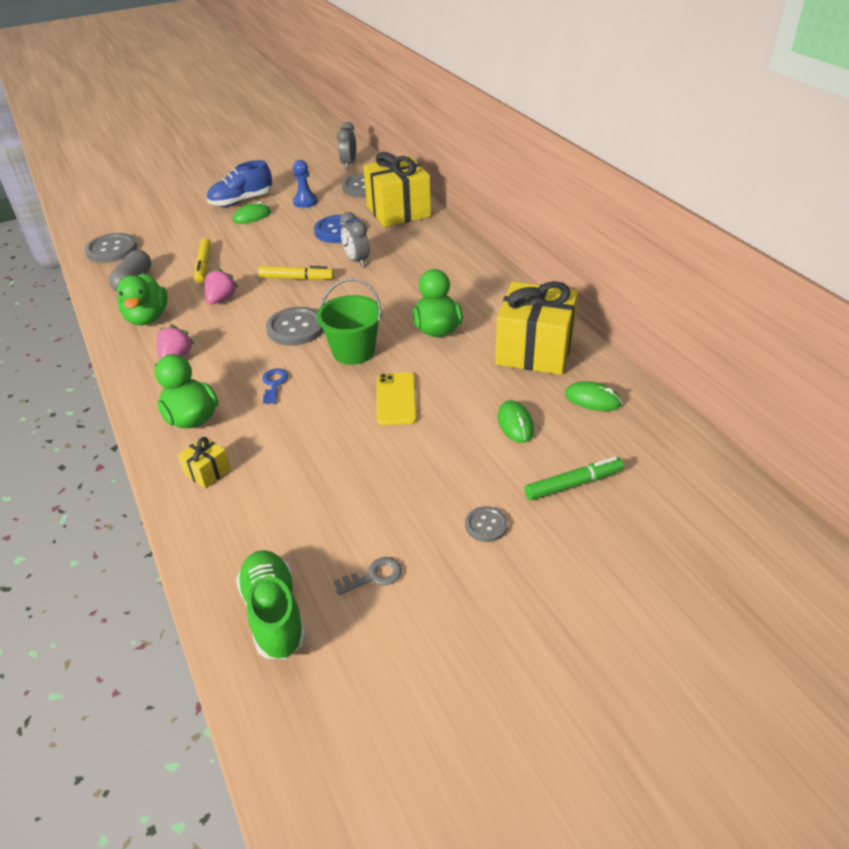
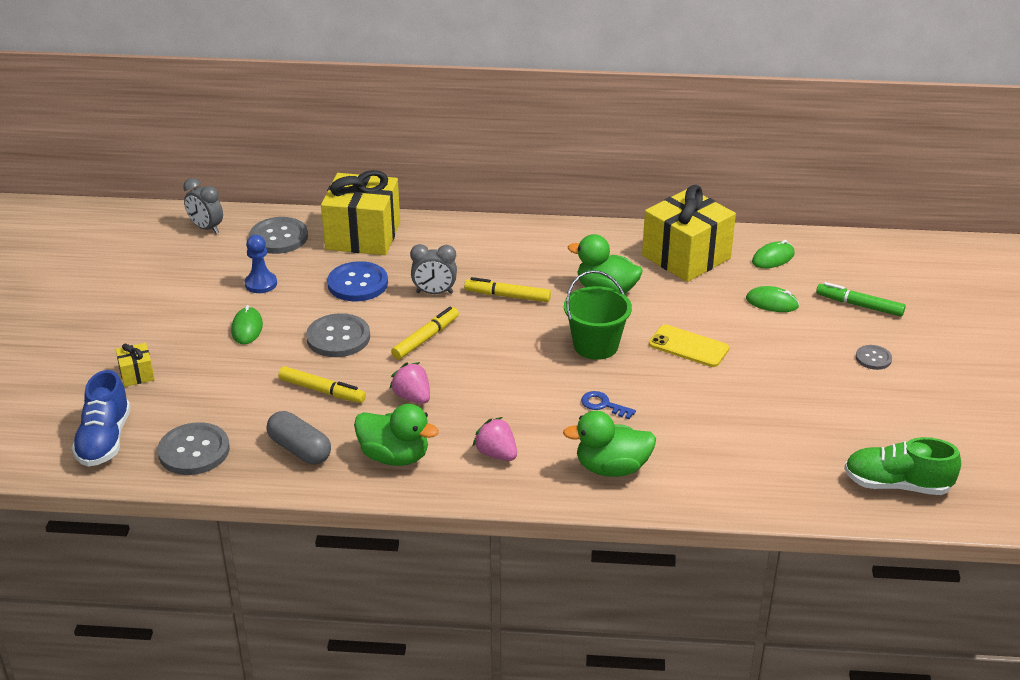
camera: 60 degrees left, 5 degrees down
(207, 472) = (701, 477): yellow gift -> yellow gift (137, 374)
(241, 201) = (196, 325): blue shoe -> blue shoe (104, 440)
(296, 328) = (521, 366): grey button -> grey button (338, 337)
(374, 576) = (889, 426): grey key -> none
(383, 289) = (507, 296): none -> yellow marker
(573, 484) = (859, 305): green marker -> green marker turned 75 degrees counterclockwise

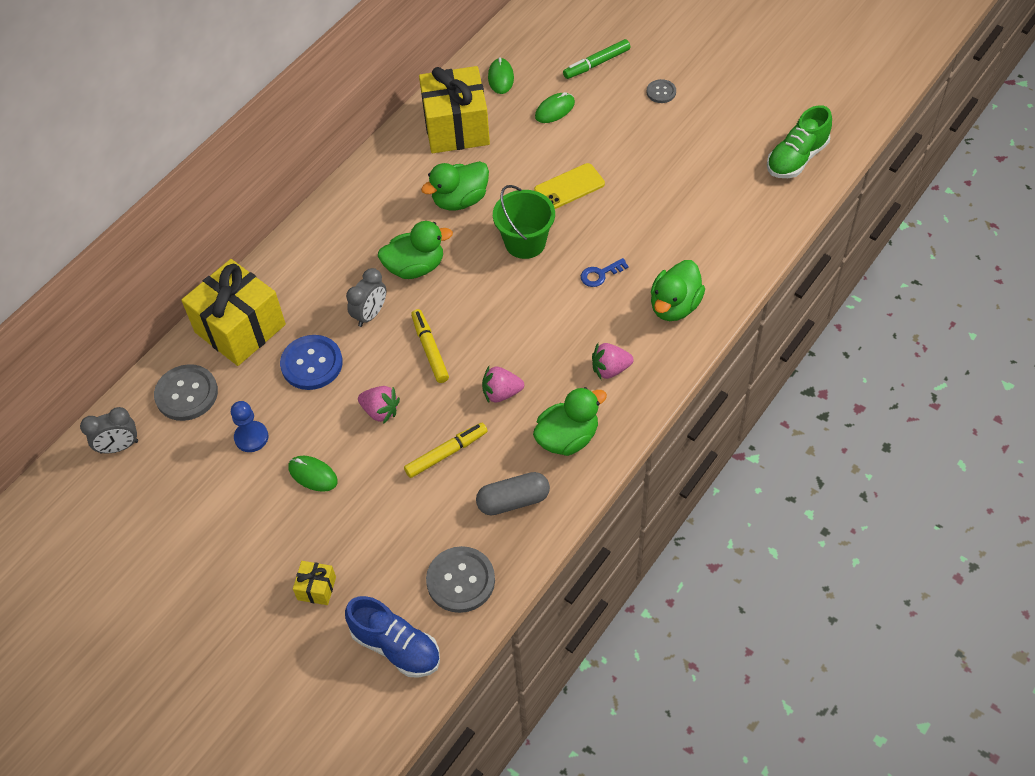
camera: 55 degrees left, 20 degrees up
(338, 337) = (380, 411): grey button -> pink strawberry
(507, 296) = (415, 267): yellow marker -> green duck

